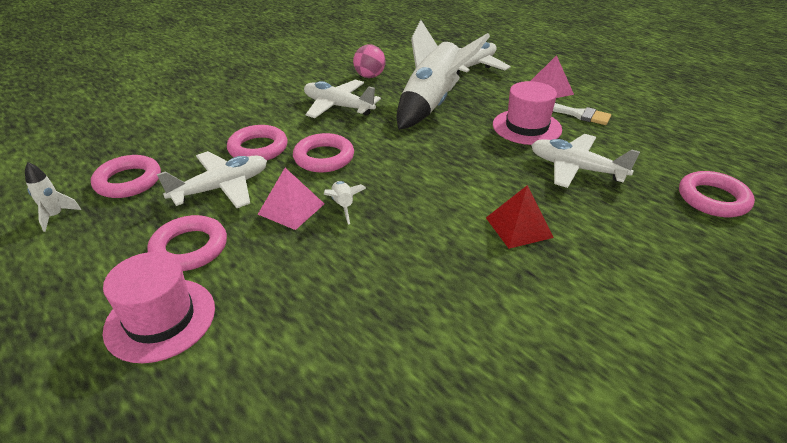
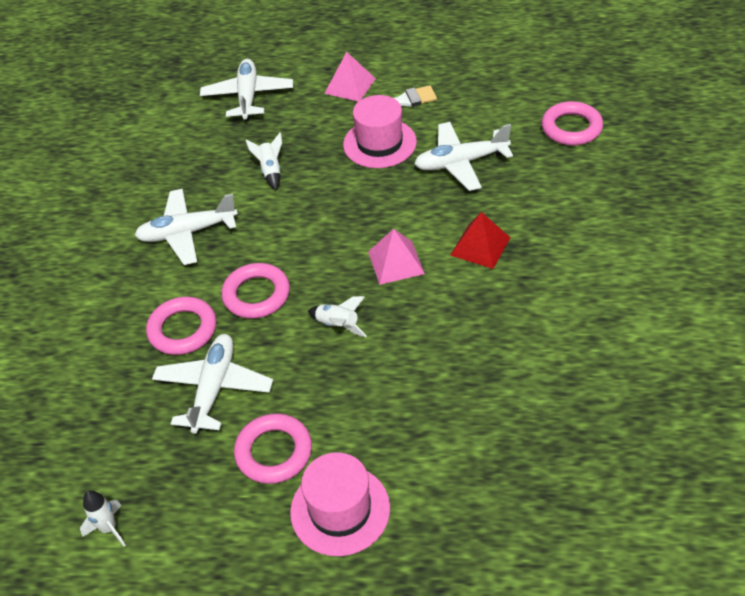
camera: 40 degrees left, 10 degrees up
(128, 181) = (116, 450): pink ring -> none
(291, 209) = (301, 359): pink pyramid -> pink pyramid (396, 262)
(369, 76) = (164, 175): pink ball -> none
(432, 104) = (271, 171): white rocket -> white rocket, size x0.40

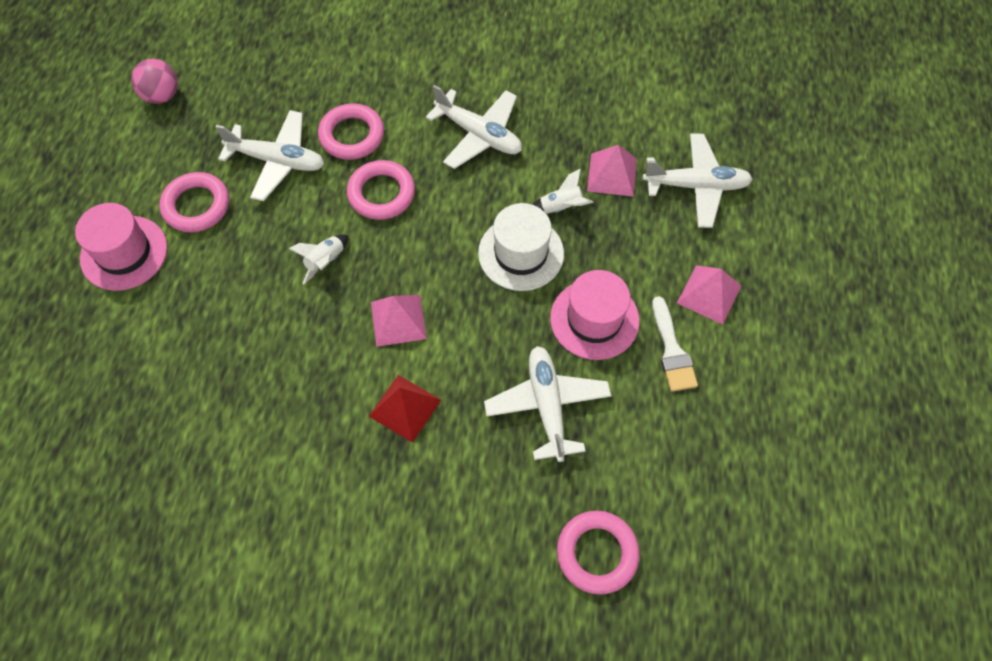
camera: 90 degrees right, 15 degrees up
(109, 528) = (162, 96): white rocket -> pink ball
(187, 233) = (479, 135): white plane -> white plane turned 135 degrees clockwise
(235, 144) = (612, 174): none -> pink pyramid
(319, 191) = (521, 253): none -> white hat

